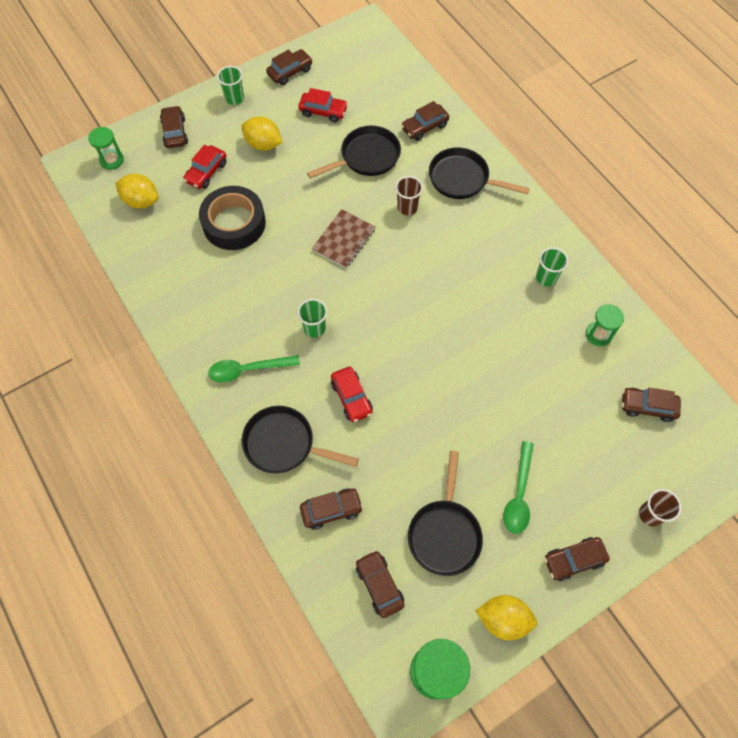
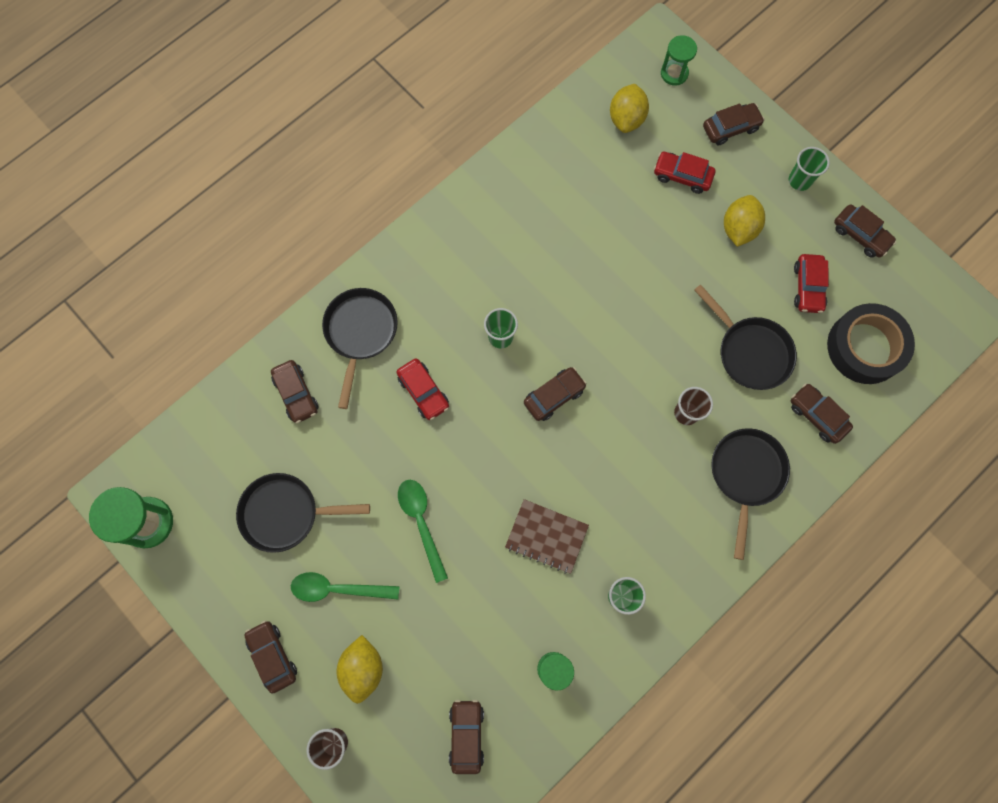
camera: 80 degrees right, 10 degrees up
(234, 223) = (619, 222): black tape -> black tape (865, 347)
(248, 370) = (438, 278): green spoon -> green spoon (421, 523)
(344, 240) = (623, 347): brown notebook -> brown notebook (546, 536)
(351, 397) = (423, 392): red car -> red car turned 90 degrees counterclockwise
(379, 585) = (225, 455): brown car -> brown car (554, 396)
(503, 619) = (204, 585): yellow lemon -> yellow lemon (363, 668)

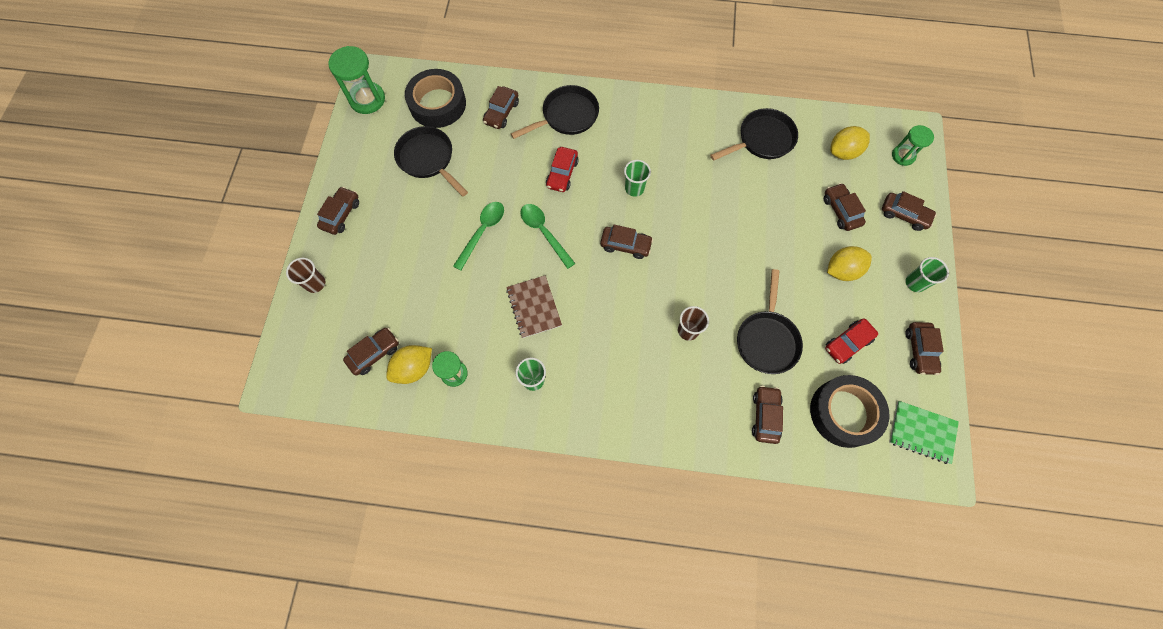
camera: 50 degrees right, 5 degrees down
(224, 451) = (437, 104): none -> black tape
(338, 588) = (406, 218): green spoon -> green spoon (544, 232)
(363, 668) = (370, 266): yellow lemon -> yellow lemon (414, 368)
(682, 176) = (841, 211): red car -> brown car
(746, 475) = (681, 399): black pan -> black pan (762, 140)
(929, 300) = (922, 432): none -> green notebook

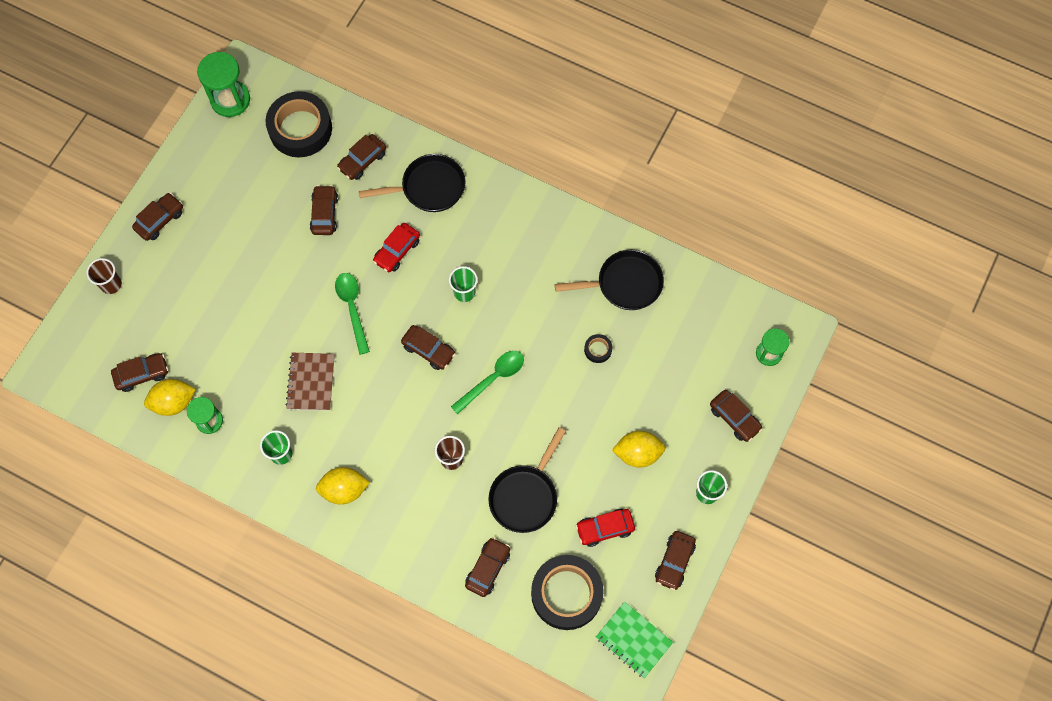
camera: 20 degrees right, 0 degrees up
(428, 159) = (267, 188): black pan -> none
(482, 232) = (291, 286): green spoon -> green spoon (493, 379)
(766, 198) = (598, 350): none -> black tape
(841, 211) = (669, 391): brown car -> brown car (324, 214)
(843, 152) = (705, 327): yellow lemon -> yellow lemon (344, 489)

